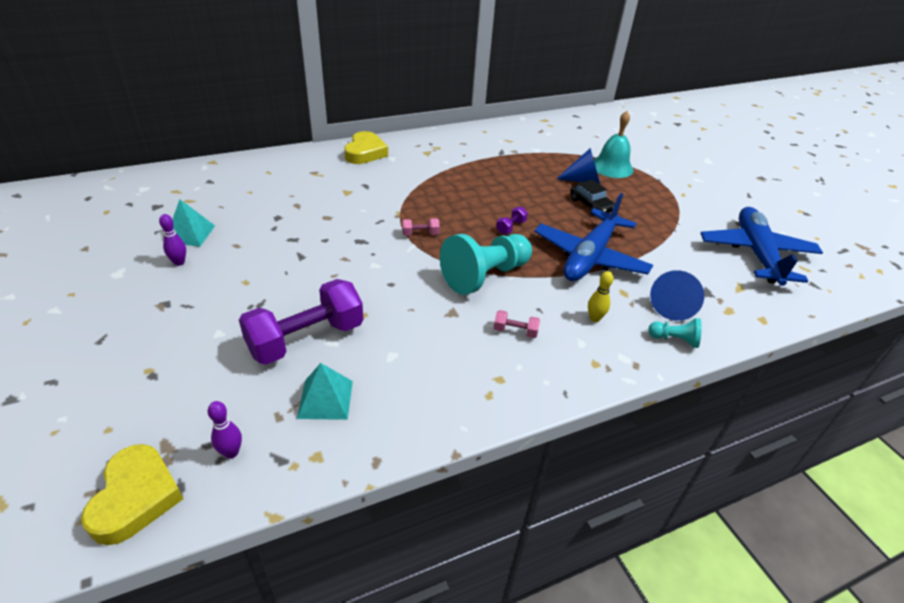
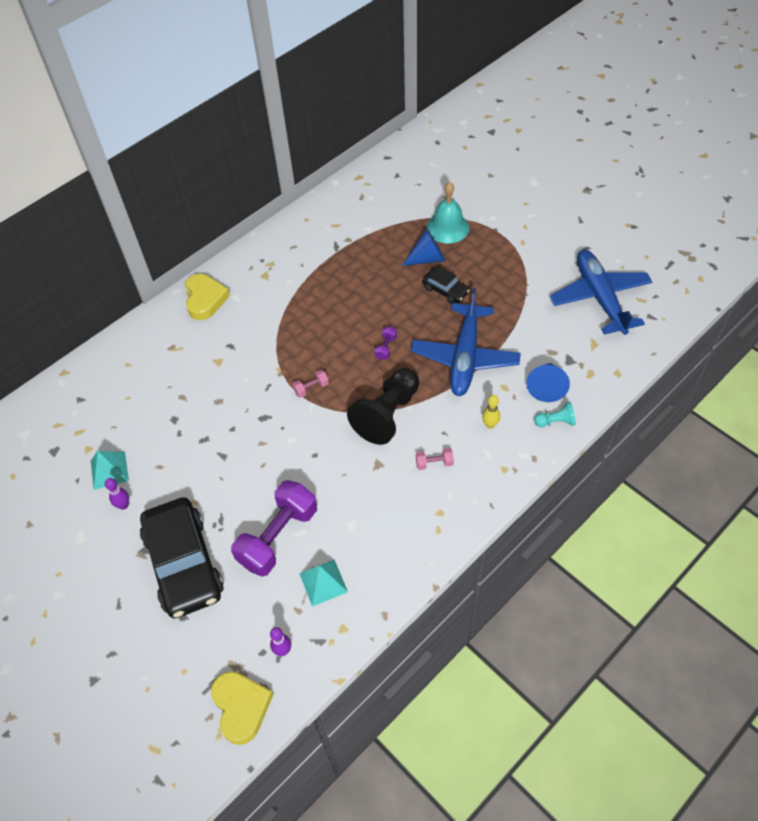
camera: 15 degrees left, 15 degrees up
(193, 328) = (184, 564): none -> black car
(485, 276) = (387, 414): turquoise pawn -> black pawn

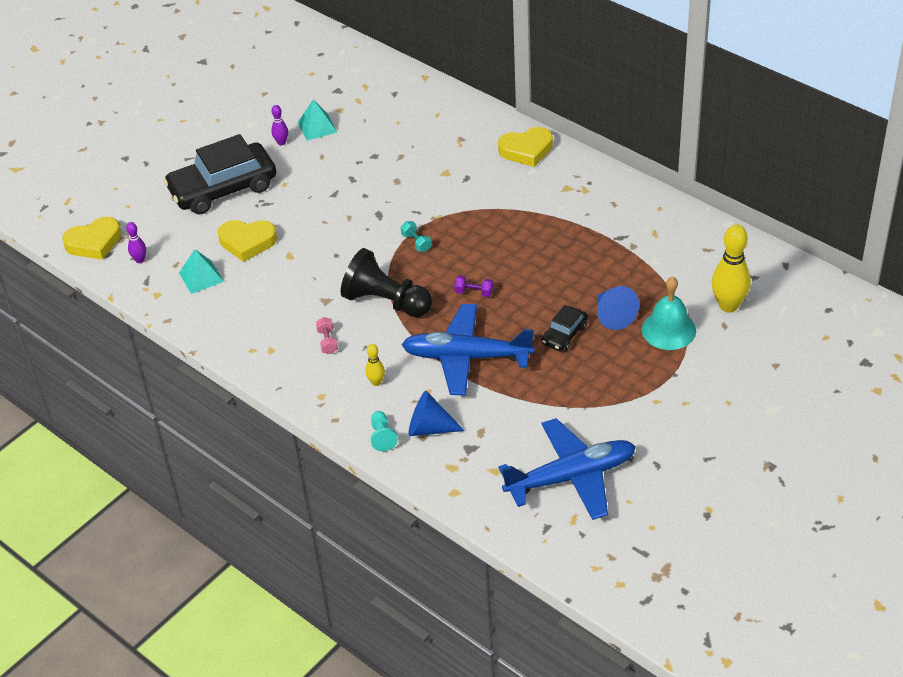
camera: 85 degrees right, 10 degrees down
(278, 537) = (247, 242): purple dumbbell -> yellow heart
(311, 388) = (416, 242): pink dumbbell -> turquoise dumbbell
(426, 192) = (728, 305): none -> yellow bowling pin

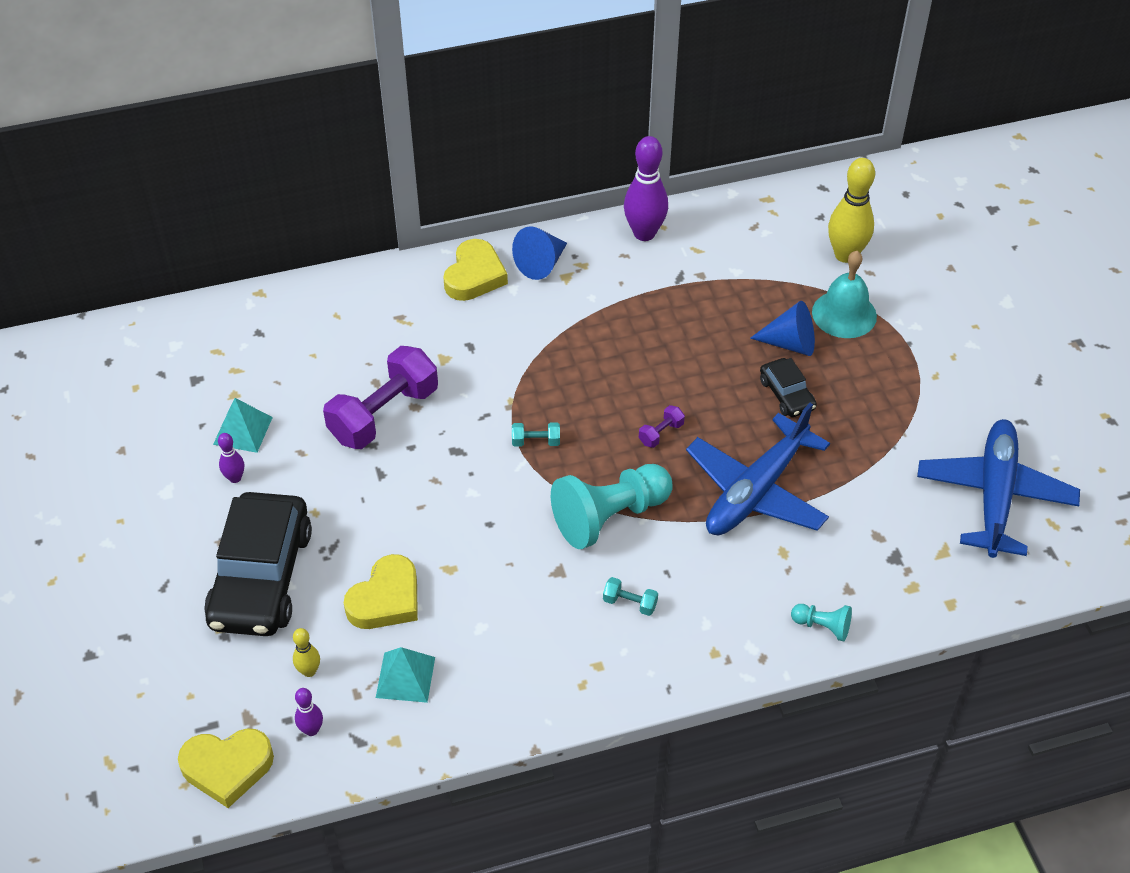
camera: 60 degrees left, 5 degrees up
(94, 242) = (227, 768): yellow heart -> yellow heart turned 75 degrees clockwise
(327, 341) = (630, 603): pink dumbbell -> turquoise dumbbell
(376, 382) = (732, 590): yellow bowling pin -> yellow bowling pin (309, 671)
(379, 172) = (384, 414): none -> purple dumbbell
(386, 302) = (609, 516): black pawn -> turquoise pawn
(429, 428) = (840, 577): blue cone -> blue cone (541, 264)
(643, 202) = (644, 233): none -> purple bowling pin

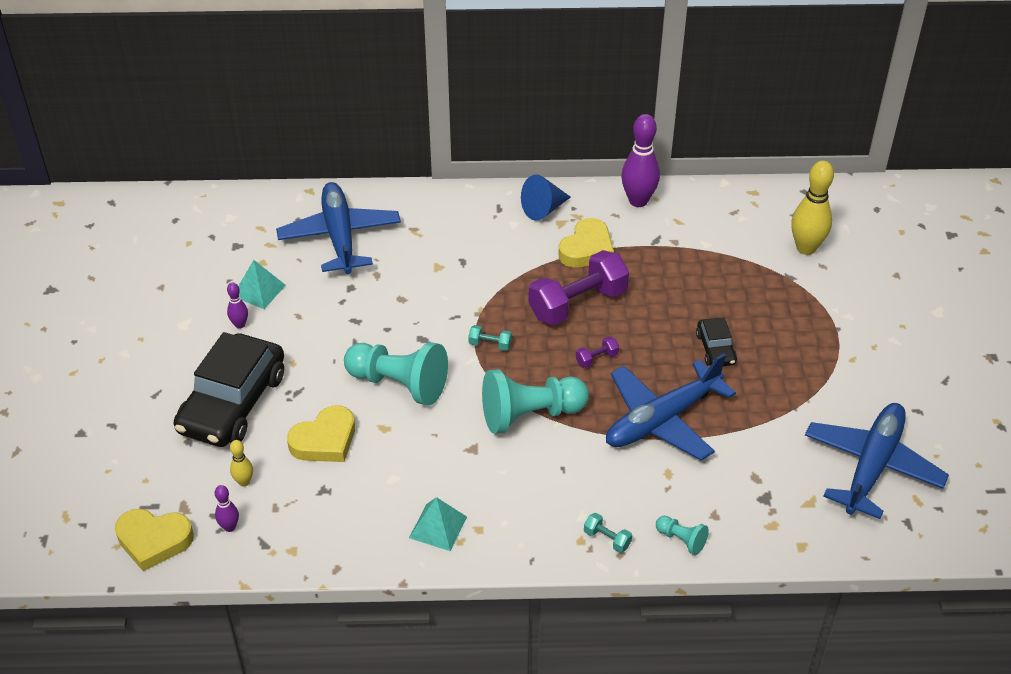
camera: 15 degrees right, 5 degrees down
(316, 343) = (340, 236): none -> blue plane
(384, 414) = (374, 300): purple dumbbell -> purple dumbbell (577, 304)
(405, 677) = (318, 503): turquoise pyramid -> turquoise pyramid (438, 527)
(448, 511) = (399, 384): none -> turquoise pawn
(474, 276) = (485, 208): yellow heart -> yellow heart (587, 249)
(630, 603) = (523, 486): turquoise dumbbell -> turquoise dumbbell (607, 539)
(790, 343) = (733, 309): blue cone -> none
(844, 314) = (788, 294): turquoise bell -> none

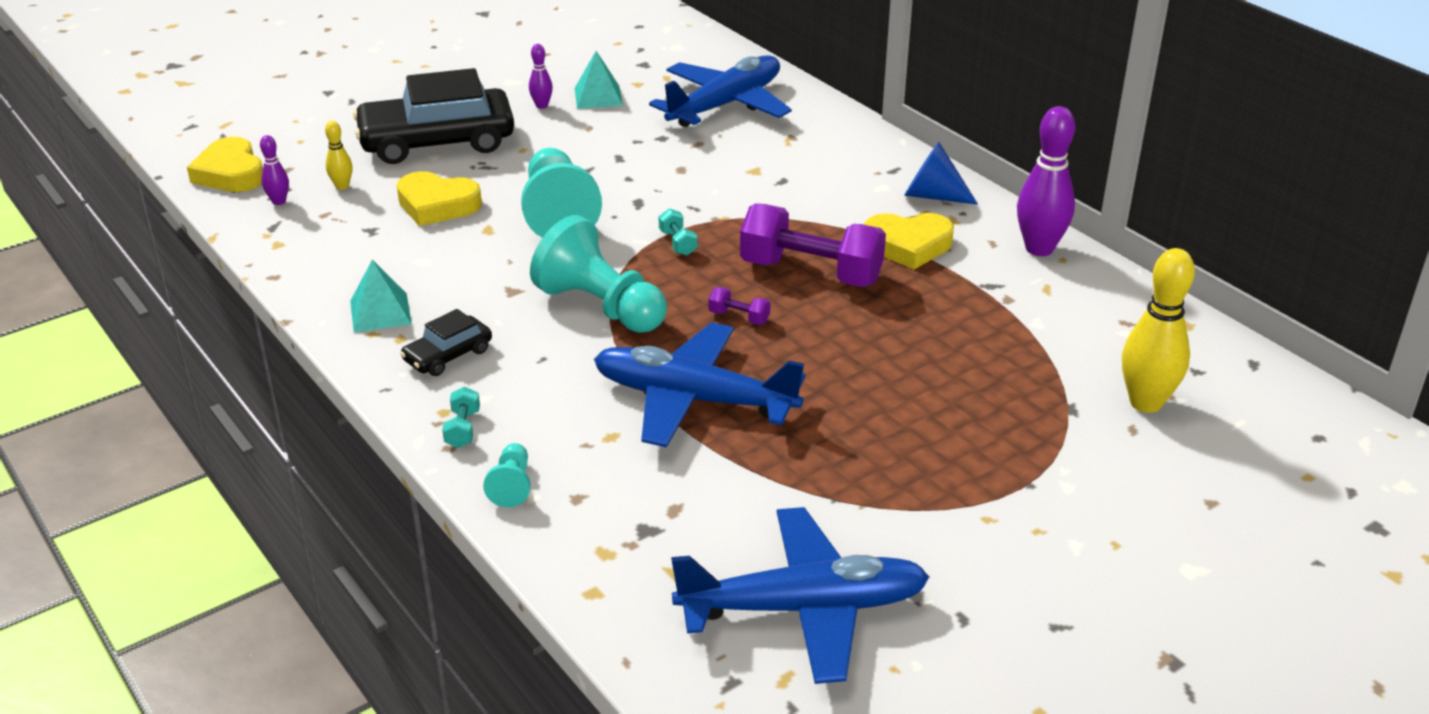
camera: 55 degrees right, 10 degrees down
(715, 349) = (861, 396): black car -> black car (448, 355)

